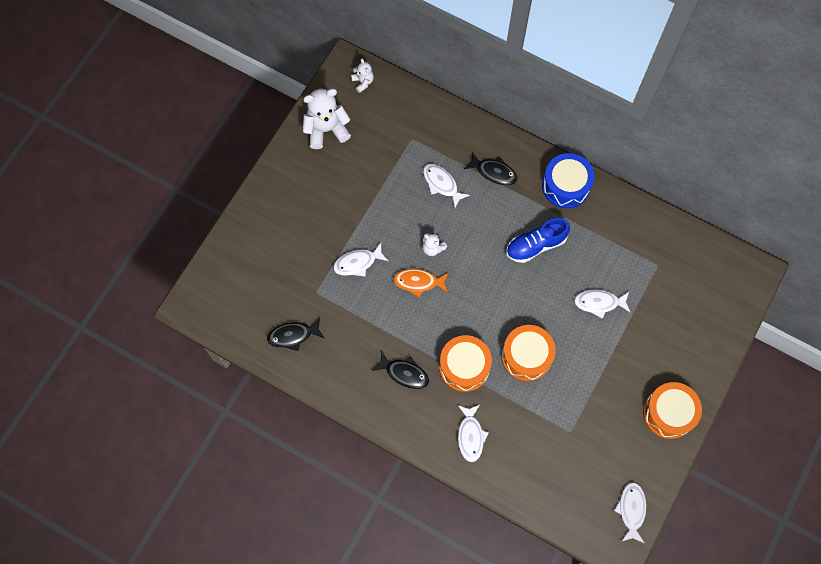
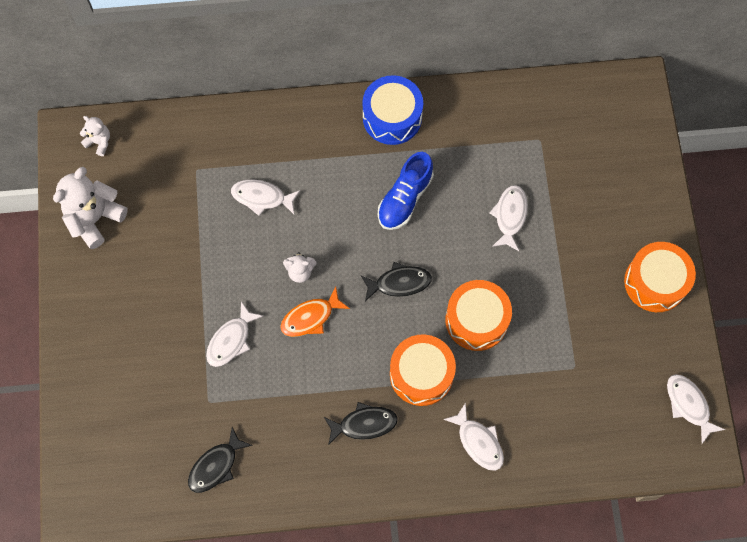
camera: 35 degrees left, 0 degrees up
(494, 172) = (308, 150): black fish -> black fish (399, 283)
(599, 303) = (510, 216): white fish -> white fish turned 135 degrees clockwise

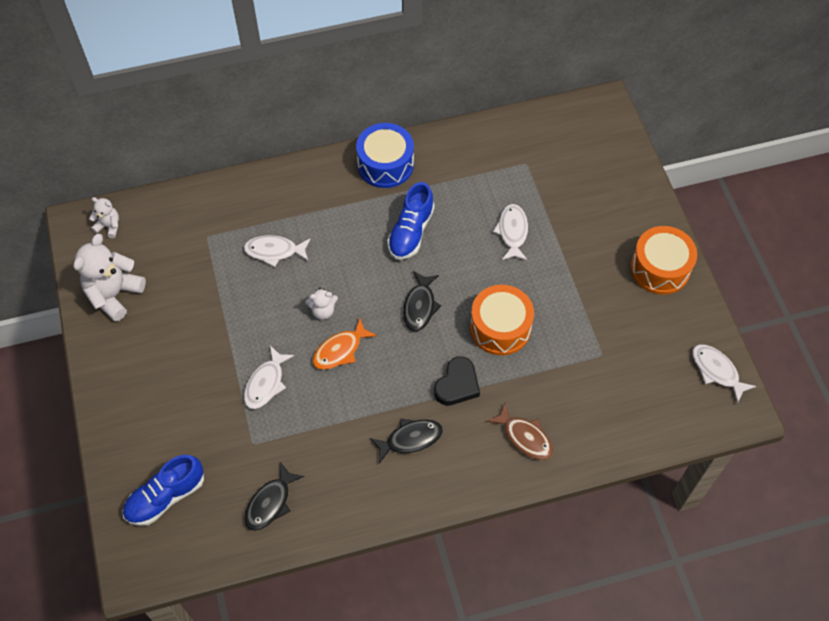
camera: 10 degrees left, 10 degrees down
(116, 442) = (165, 497): none -> blue shoe
(399, 283) = (420, 306): black fish -> black fish turned 120 degrees clockwise
(421, 374) = (457, 384): orange drum -> black heart
(478, 442) = (525, 437): white fish -> brown fish

